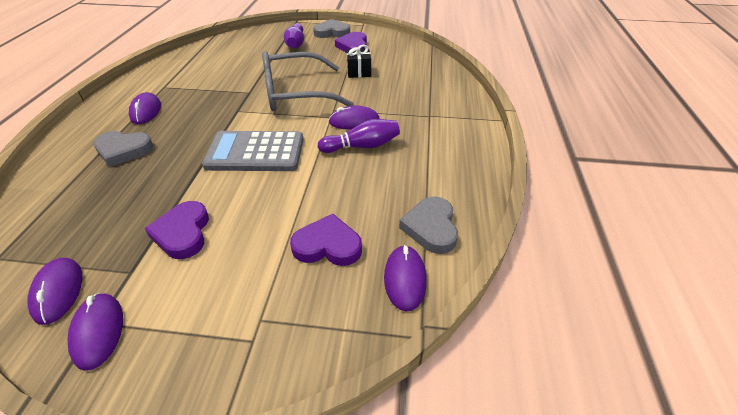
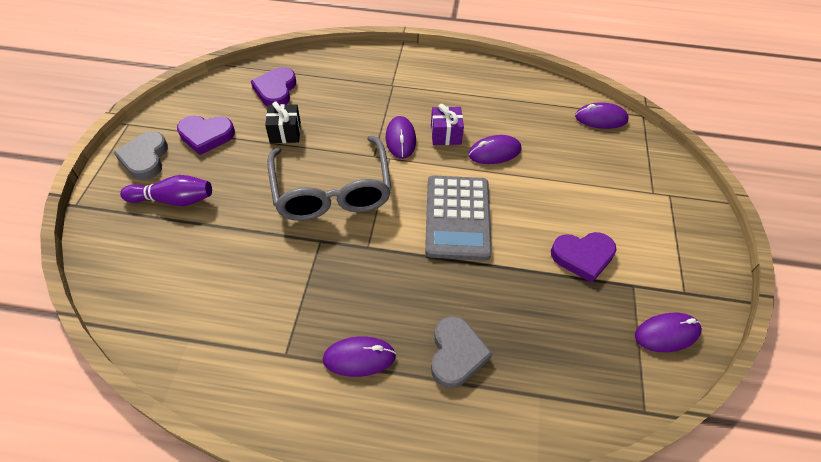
camera: 90 degrees left, 10 degrees up
(98, 331) = (692, 288): purple mouse -> purple mouse (494, 152)
(327, 245) = (578, 158): purple heart -> purple heart (276, 90)
(362, 146) = (445, 134): purple bowling pin -> purple gift
(431, 228) = (549, 101): grey heart -> none

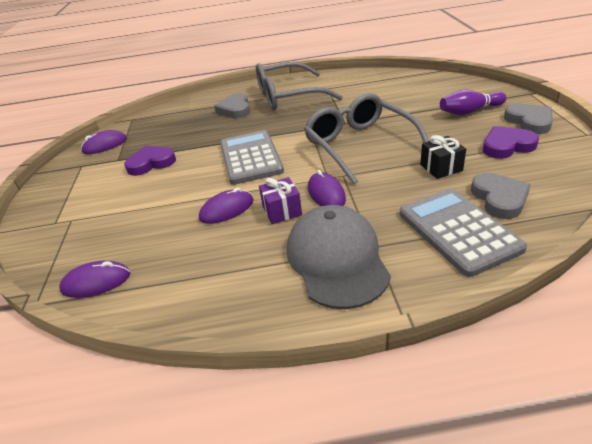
camera: 170 degrees right, 15 degrees down
(276, 90) = (499, 198): purple heart -> grey heart
(328, 77) = (458, 231): none -> grey calculator
(359, 357) = (288, 96): purple mouse -> grey glasses
(421, 84) = (337, 259): none -> grey cap

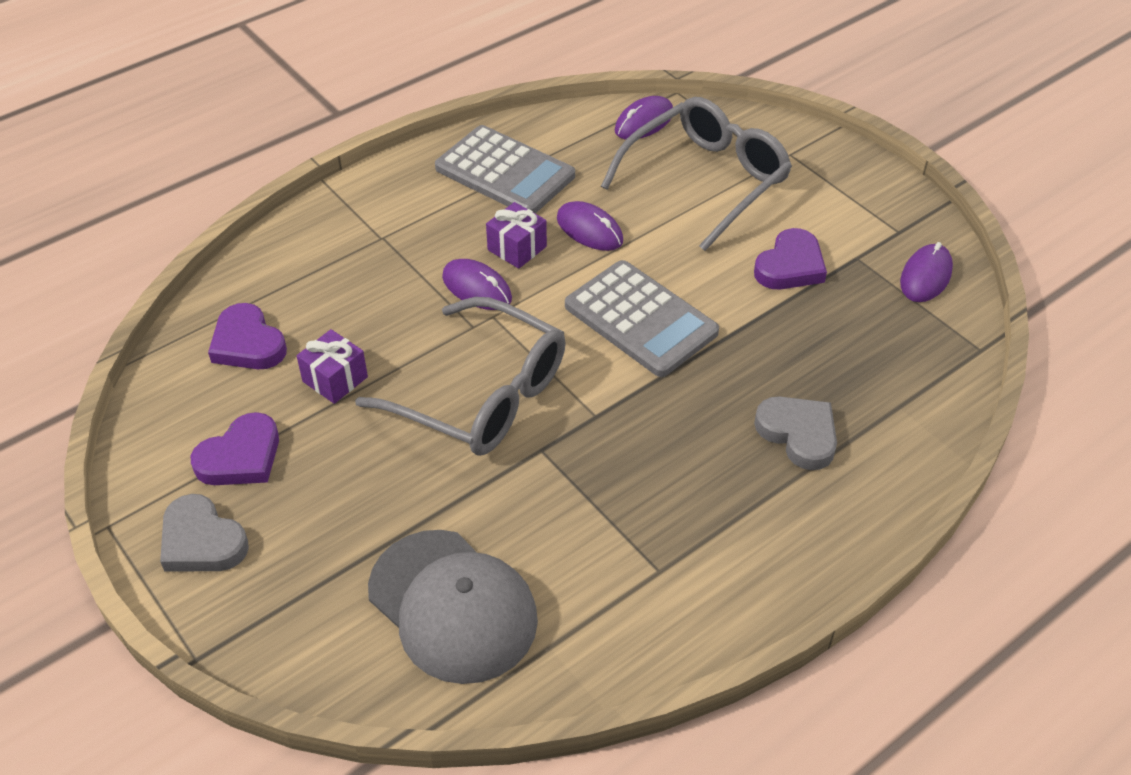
camera: 145 degrees right, 10 degrees up
(226, 209) = (589, 230): purple mouse -> purple mouse turned 75 degrees counterclockwise
(288, 96) = (726, 511): grey glasses -> grey glasses (706, 180)
(337, 259) = (413, 213): grey cap -> grey cap (452, 606)
(441, 167) = (335, 379): black gift -> purple gift
(458, 231) = (292, 282): grey calculator -> grey calculator (505, 172)
(469, 111) = (315, 549): purple bowling pin -> none
(499, 198) = (248, 343): grey heart -> purple heart

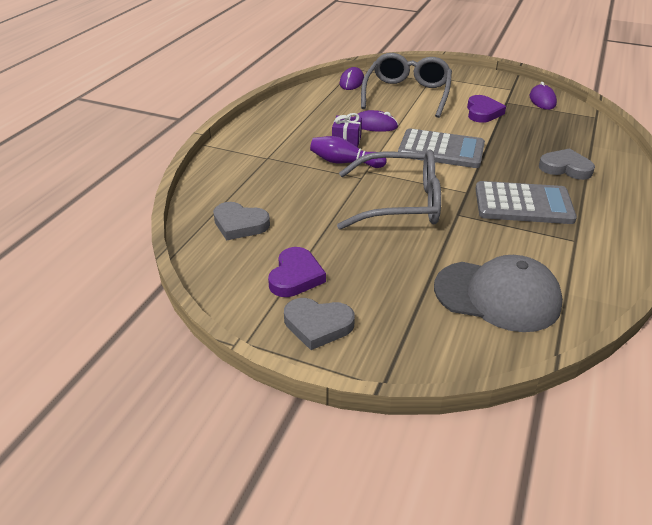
camera: 30 degrees left, 10 degrees down
(248, 343) = (240, 224): purple heart -> grey heart
(335, 379) = (311, 223): purple gift -> none
(477, 288) = (344, 162): purple mouse -> purple bowling pin
(505, 172) = (304, 116): grey calculator -> grey calculator (523, 204)

